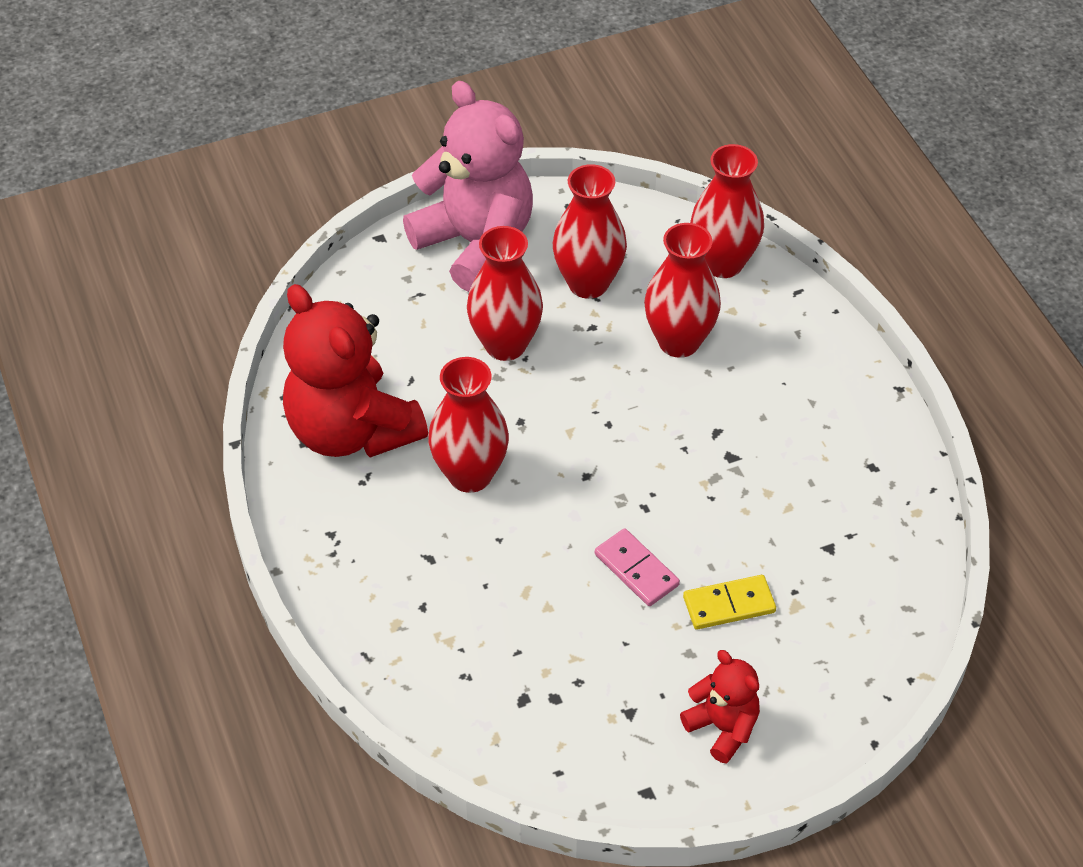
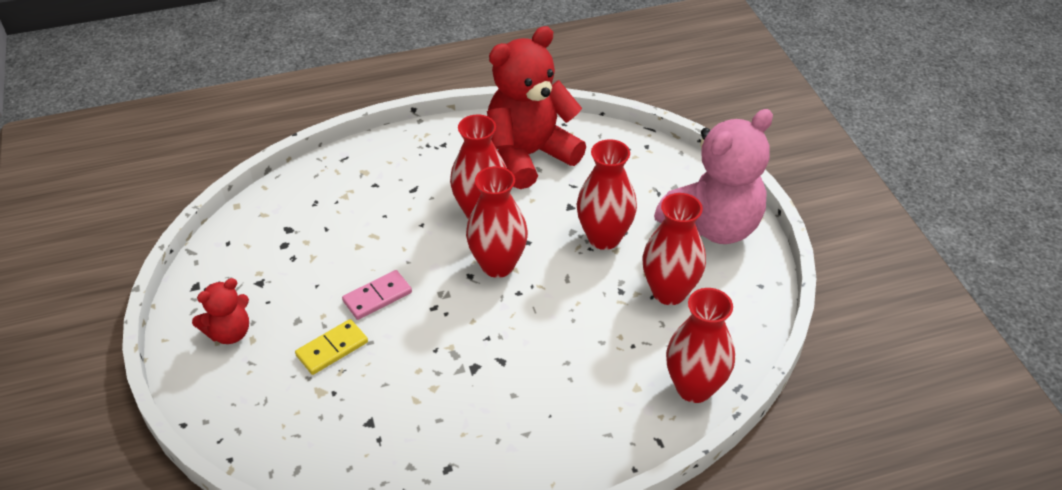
camera: 95 degrees right, 5 degrees down
(679, 341) = (601, 346): red vase -> red vase (497, 265)
(729, 605) = (332, 349): yellow domino -> yellow domino turned 60 degrees clockwise

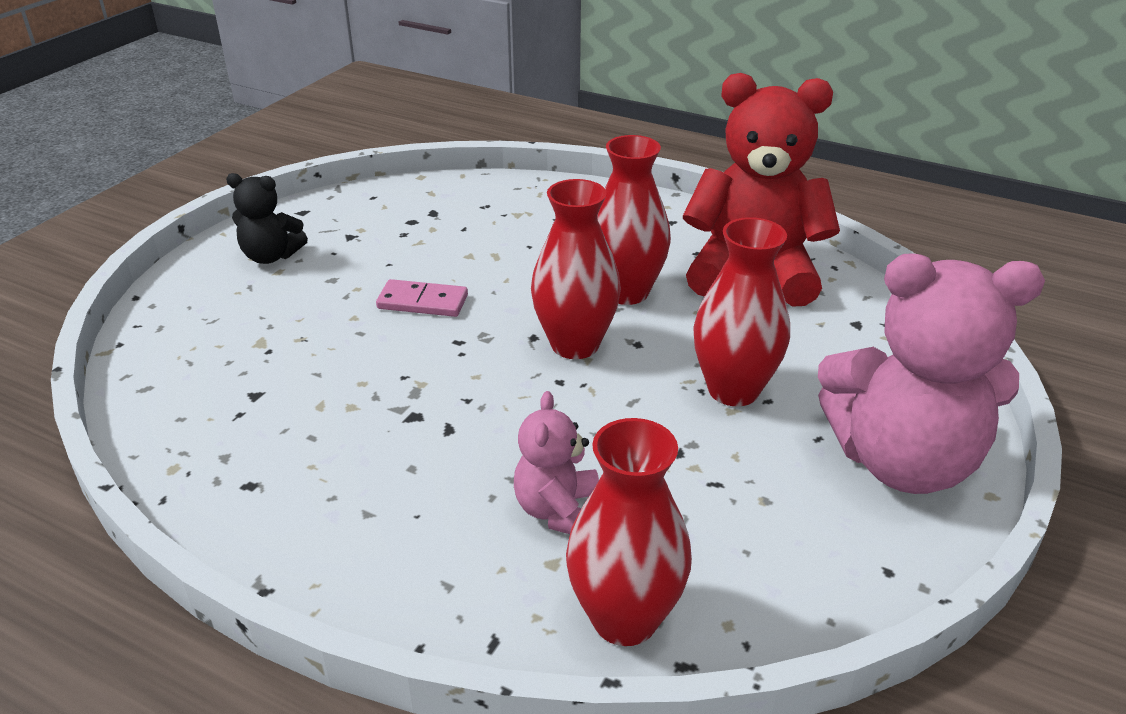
camera: 45 degrees right, 10 degrees down
(229, 332) = (271, 256): red teddy bear -> black teddy bear
(332, 349) = (322, 317): yellow domino -> none
(607, 362) = (558, 511): none -> pink teddy bear
(669, 292) = (740, 493): red vase -> none

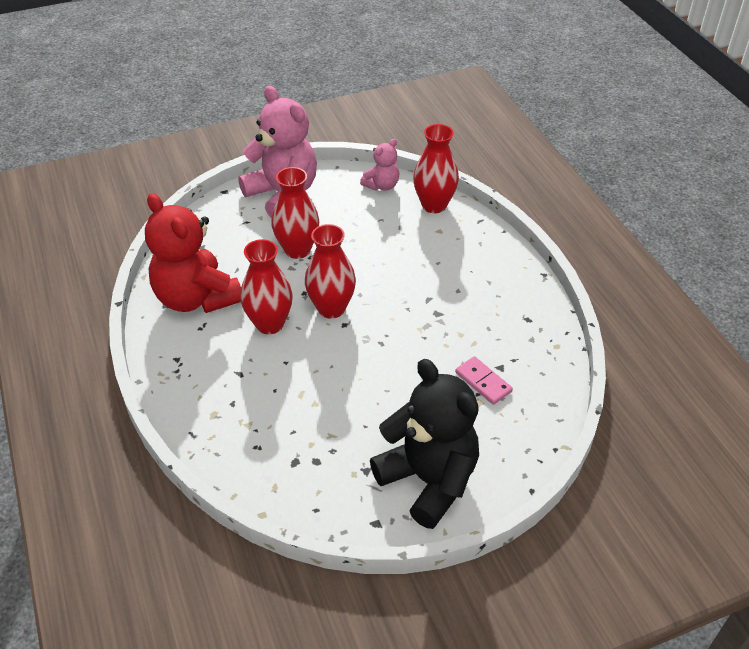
camera: 140 degrees left, 10 degrees up
(271, 256) = (428, 480): black teddy bear -> black teddy bear, size x2.02
(422, 302) = (374, 380): pink domino -> pink domino (483, 382)
(558, 511) = (419, 244): pink teddy bear -> pink teddy bear (382, 185)

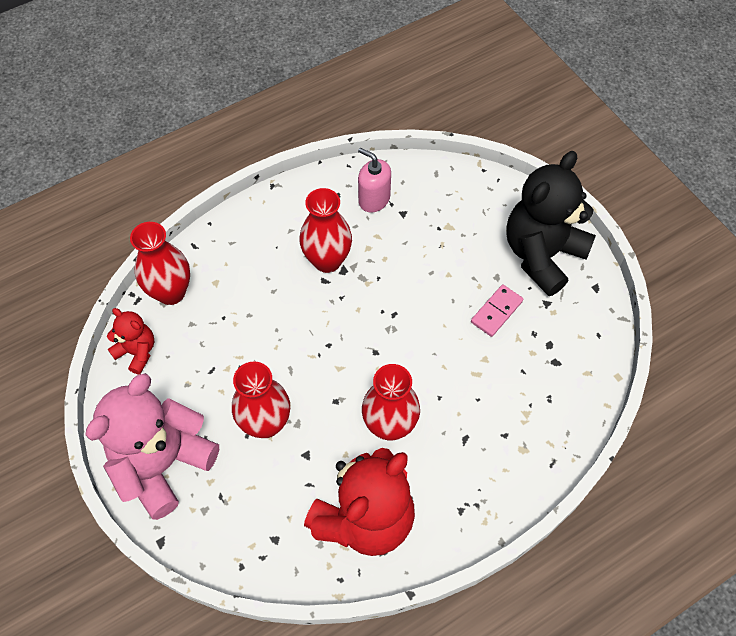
camera: 100 degrees left, 15 degrees up
(331, 308) = (354, 368): red vase -> red vase (327, 260)
(382, 185) = (137, 352): pink teddy bear -> red teddy bear
(483, 382) = (424, 225): pink domino -> pink domino (496, 311)
(520, 346) = (374, 199): none -> pink soap dispenser

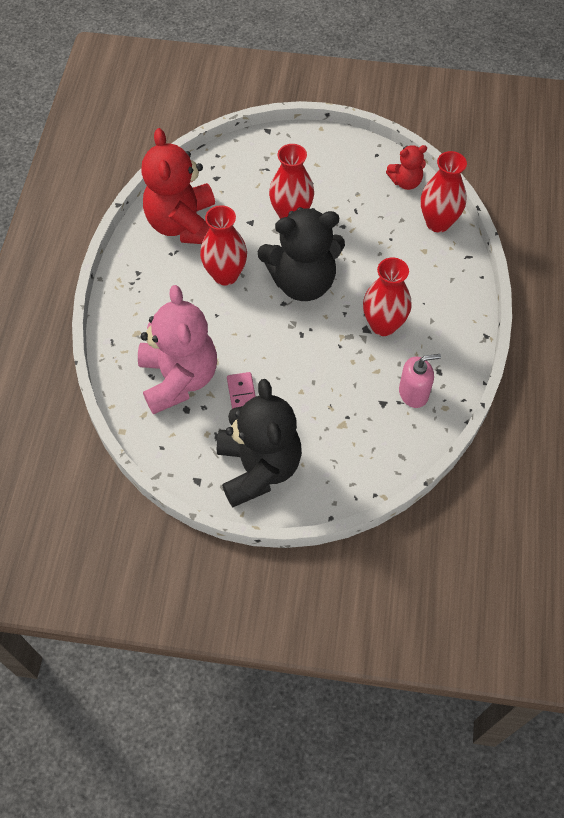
camera: 130 degrees right, 0 degrees up
(163, 464) = (314, 155): pink teddy bear -> pink teddy bear (179, 379)
(338, 354) = (302, 282): none -> black teddy bear

